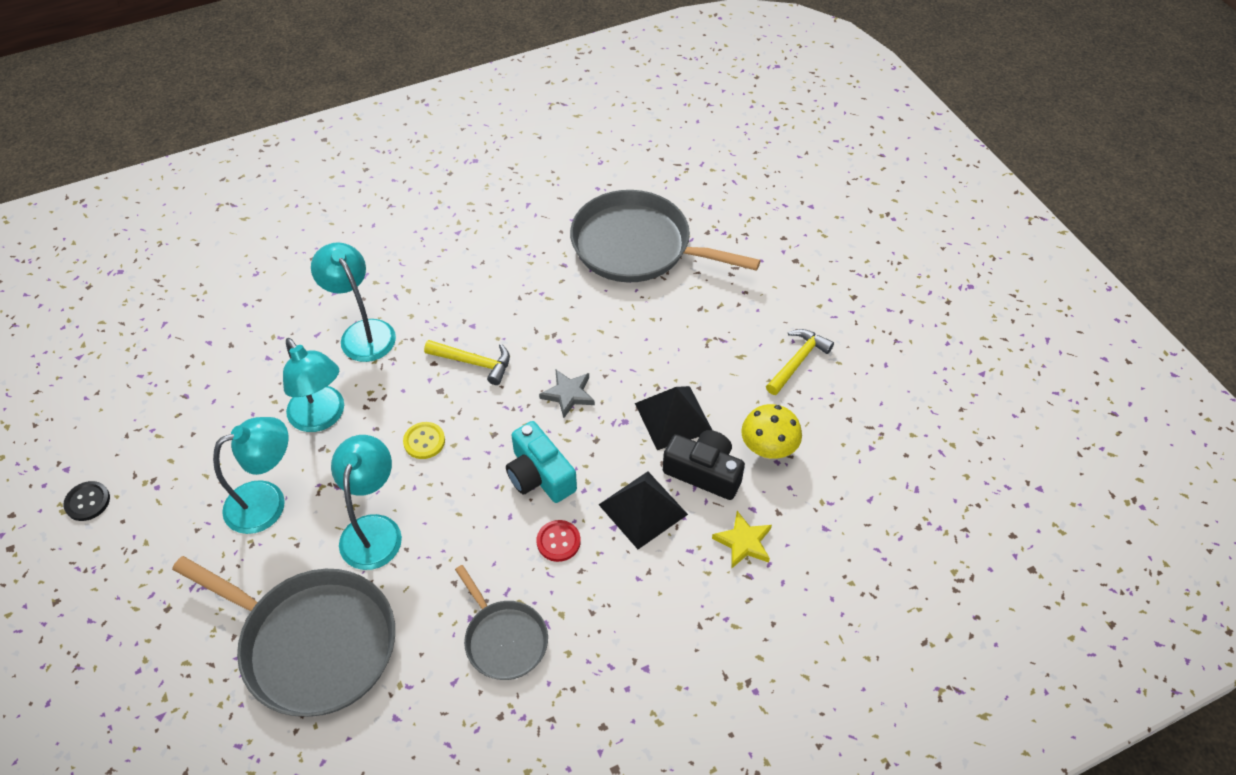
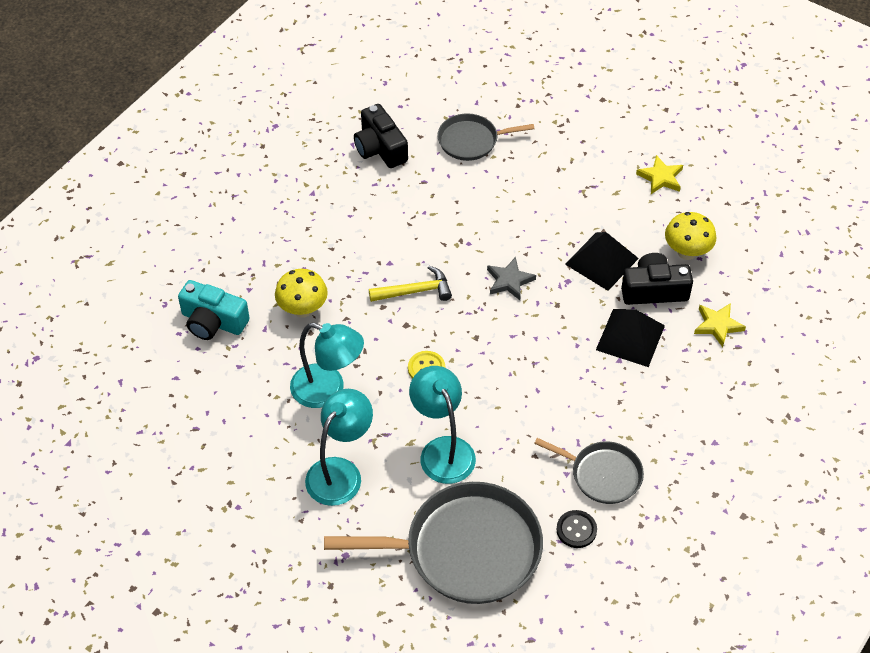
camera: 30 degrees left, 0 degrees up
(87, 502) = (189, 546): black button -> black button (576, 530)
(363, 332) = (303, 309): turquoise lamp -> yellow mushroom
(539, 475) = (535, 350): turquoise camera -> turquoise camera (213, 321)
(549, 218) = (380, 148): none -> black camera
(558, 541) = (587, 390): red button -> none
(637, 246) = (471, 141): grey pan -> grey pan, size x0.54
(797, 361) = (660, 177): yellow hammer -> yellow star

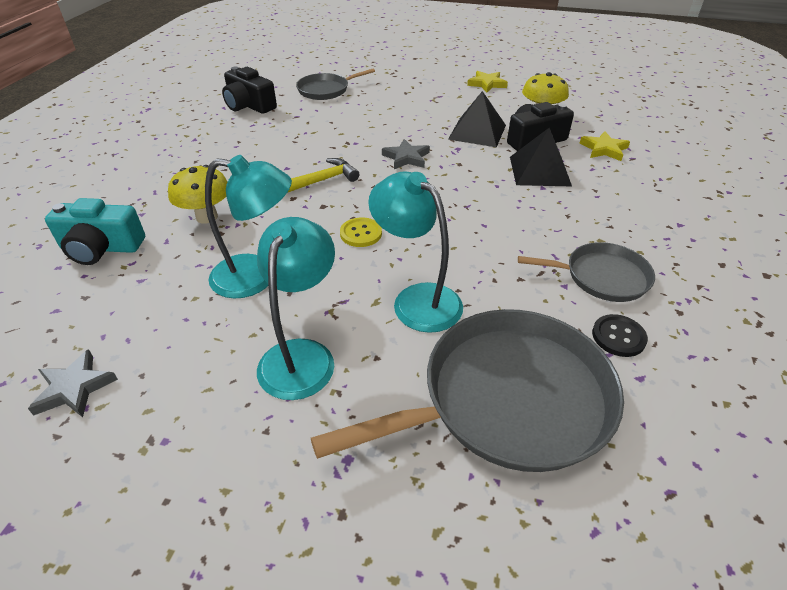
camera: 20 degrees left, 10 degrees down
(186, 450) = (74, 388): none -> grey star

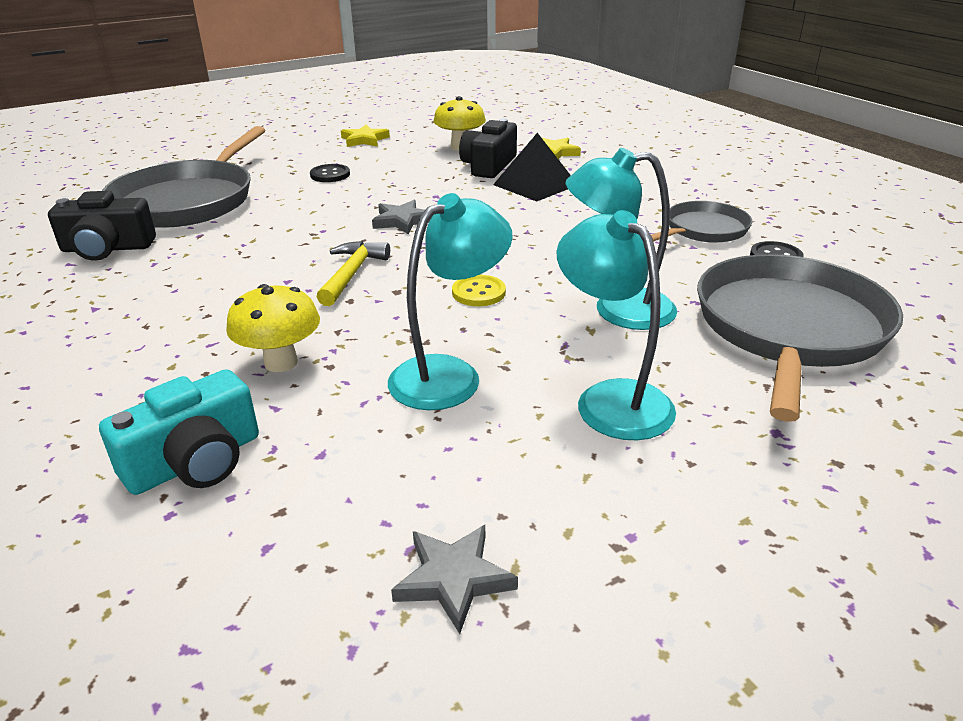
camera: 45 degrees left, 10 degrees down
(326, 90) = (188, 200): grey pan -> grey pan, size x1.84
(422, 103) = (330, 175): none -> black button
(477, 132) = (429, 178): black pyramid -> none

